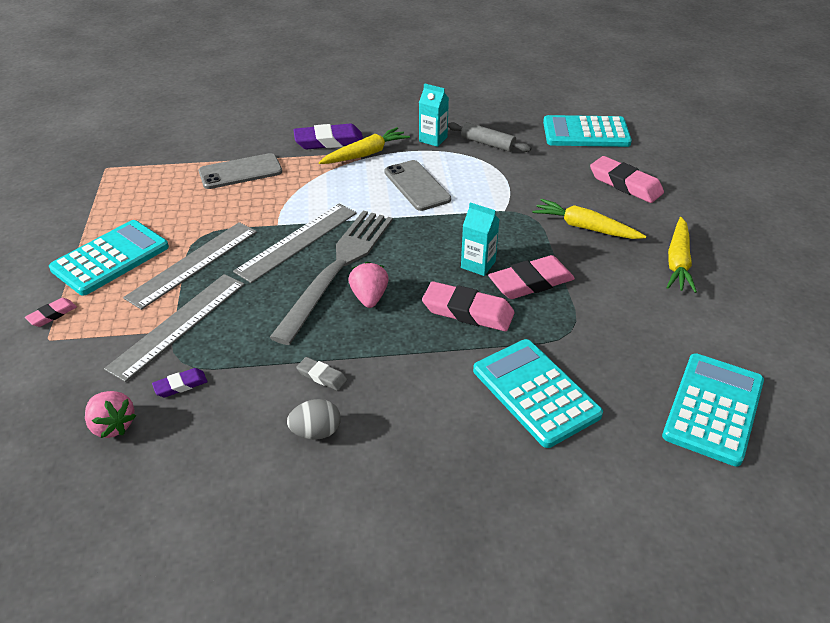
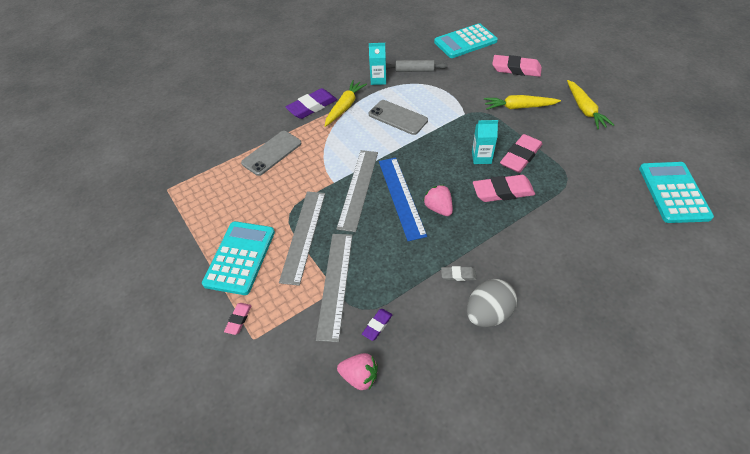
camera: 25 degrees left, 10 degrees up
(316, 432) = (488, 313): grey egg -> grey egg, size x1.54
(338, 268) = (401, 197): grey fork -> blue ruler
(535, 392) = (582, 226): turquoise calculator -> none

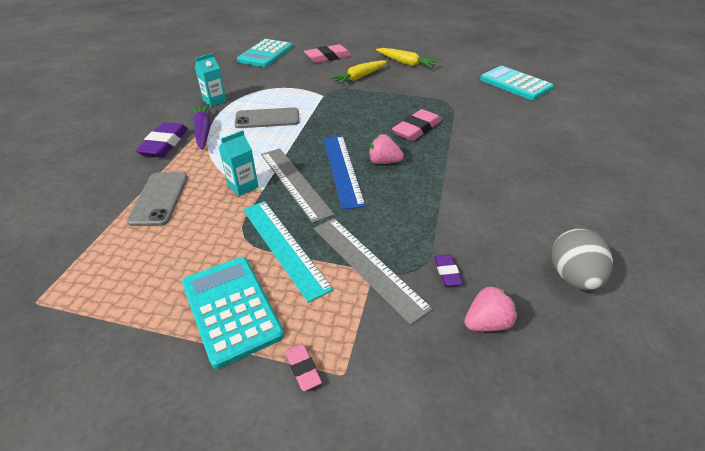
camera: 45 degrees left, 10 degrees down
(303, 235) = (284, 246): grey ruler -> turquoise ruler
(345, 107) = (203, 131): yellow carrot -> purple carrot
(401, 197) = (342, 169): blue ruler -> blue ruler turned 45 degrees clockwise
(414, 70) = (243, 84): grey rolling pin -> none
(458, 275) = (458, 196): grey eraser -> none
(481, 157) = (373, 116): turquoise carton -> turquoise carton (243, 186)
(488, 313) = (512, 208): grey egg -> grey egg (572, 276)
(520, 156) = (400, 104): pink eraser -> none

